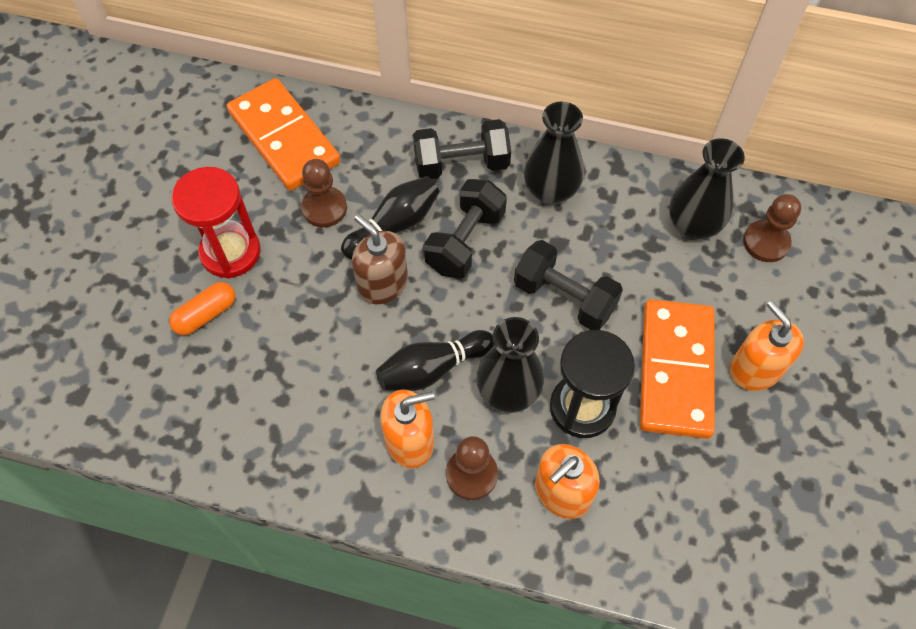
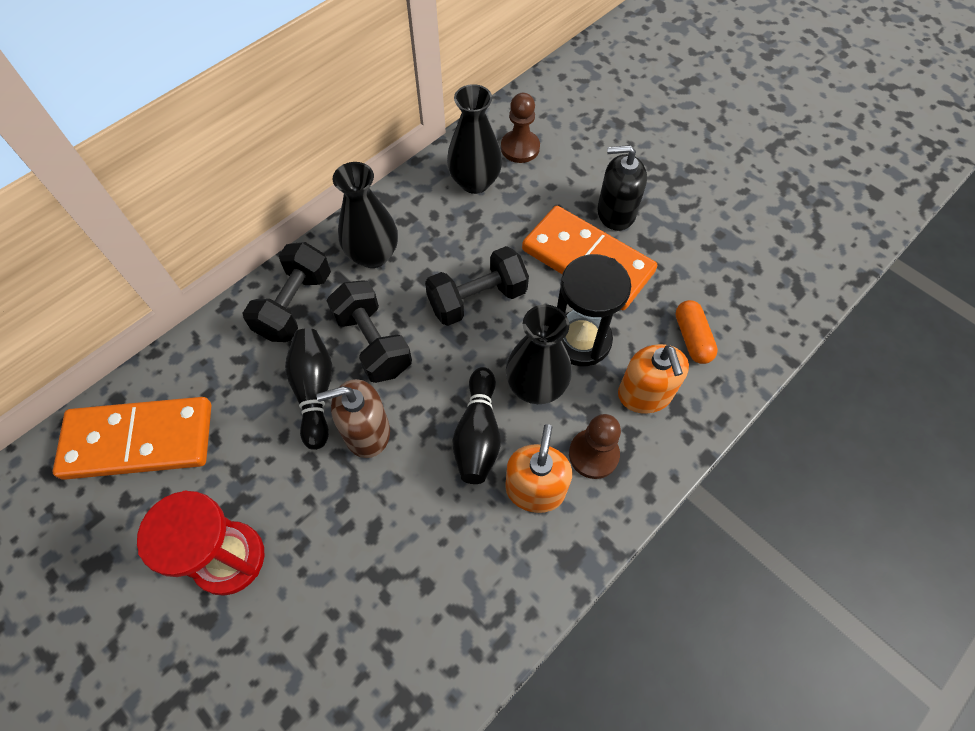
camera: 60 degrees left, 0 degrees up
(206, 314) = (283, 619): orange capsule -> orange capsule (692, 338)
(324, 208) = (249, 443): brown pawn -> none
(755, 369) = (616, 213): orange soap dispenser -> black soap dispenser

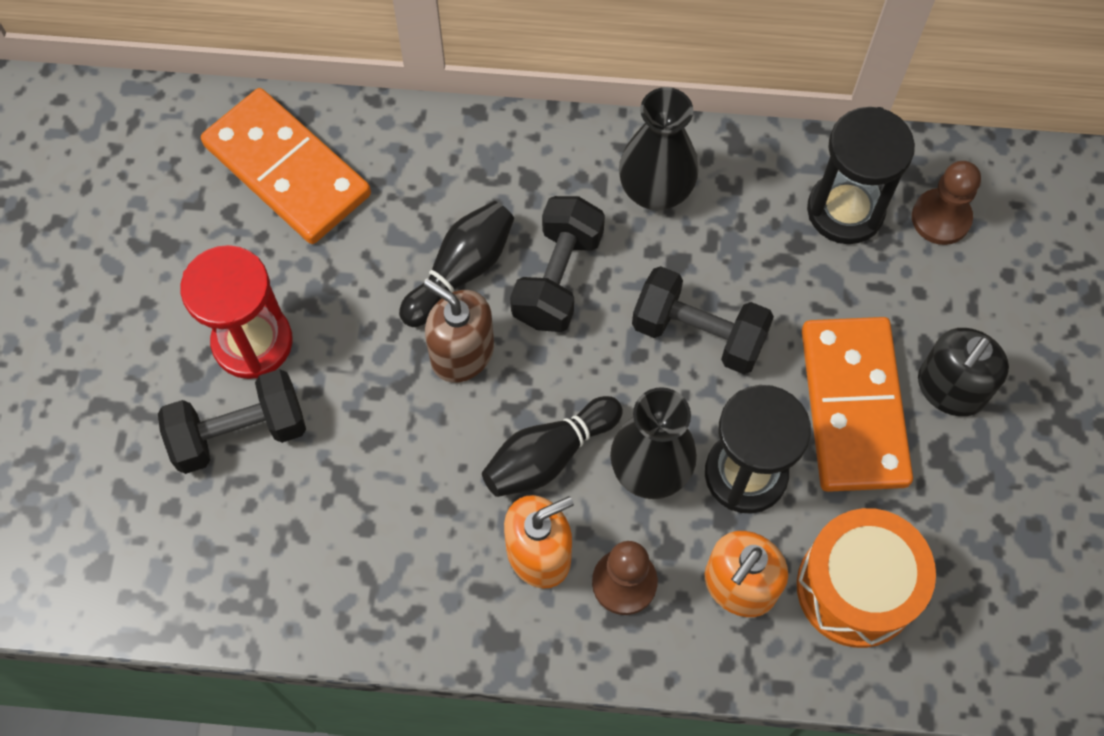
camera: 50 degrees right, 5 degrees up
(295, 305) = (532, 171): black dumbbell -> black dumbbell (239, 433)
(475, 182) = (845, 210): black vase -> black hourglass
(616, 213) = (950, 388): black soap dispenser -> black soap dispenser turned 105 degrees counterclockwise
(692, 338) = (856, 588): orange capsule -> orange drum

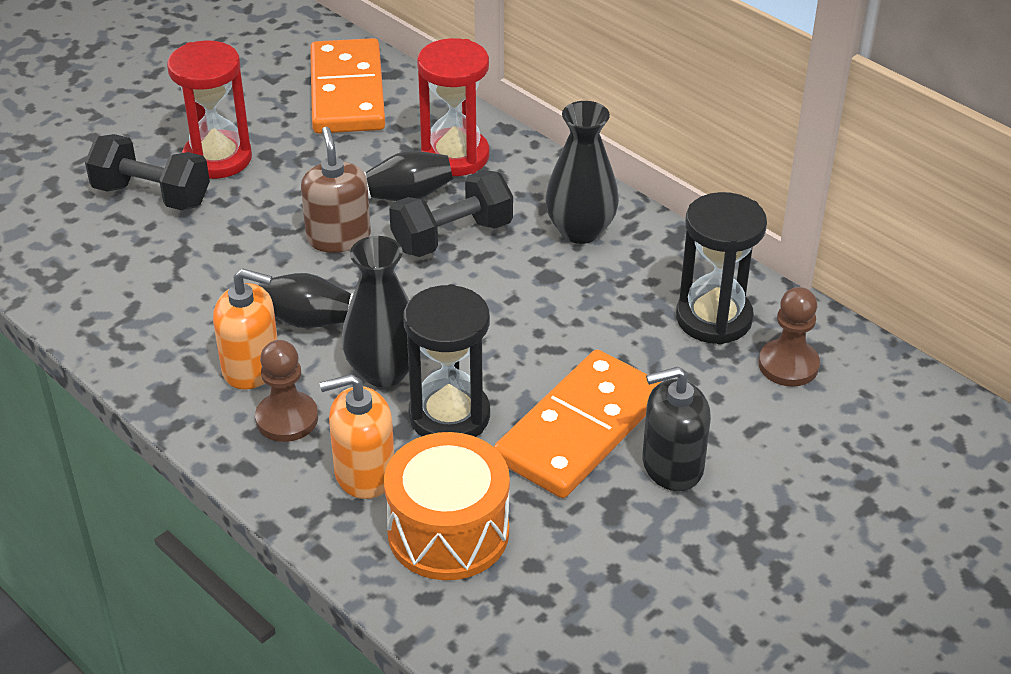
camera: 40 degrees right, 25 degrees down
(466, 180) = (455, 156): none -> red hourglass
(698, 333) = (514, 321): black dumbbell -> none

